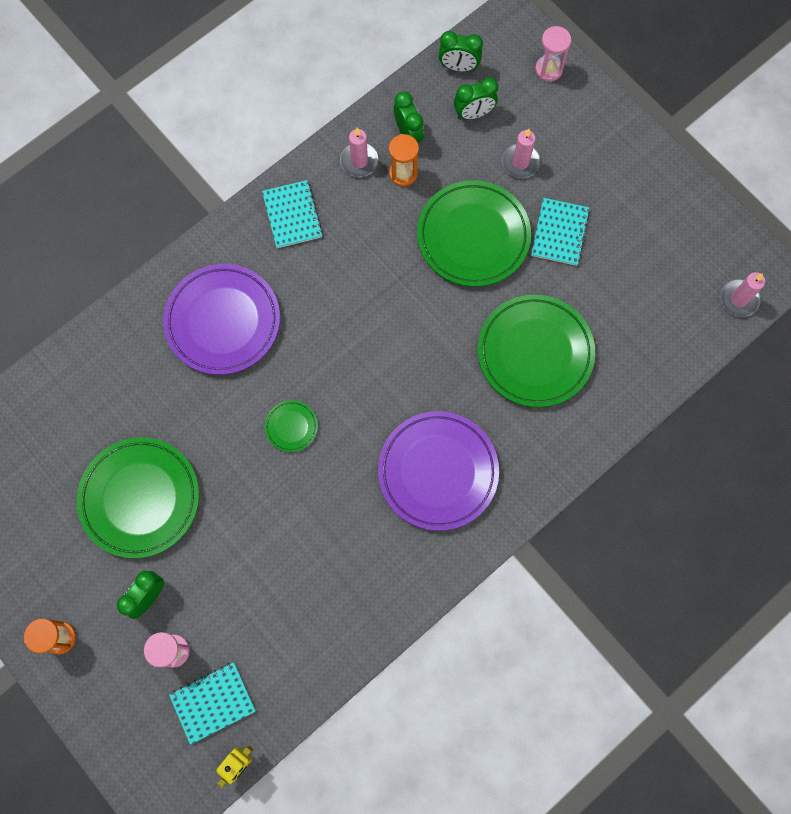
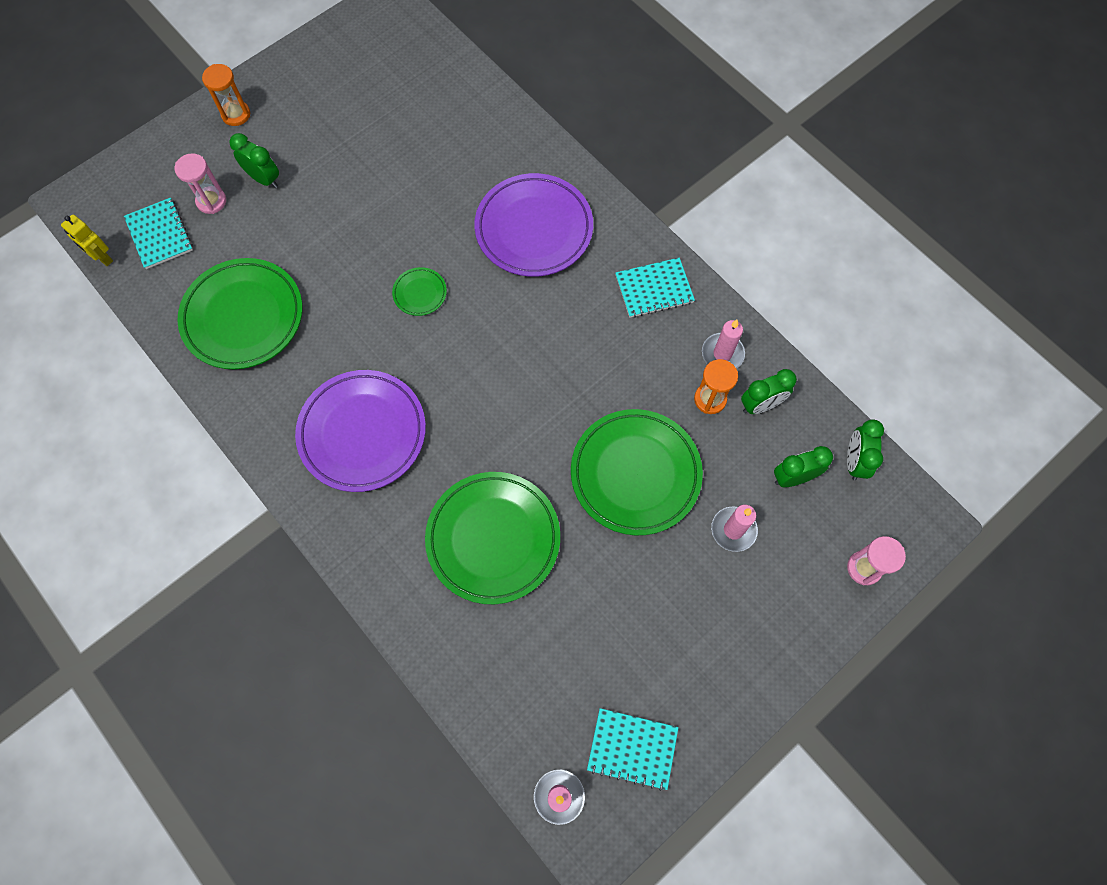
camera: 90 degrees right, 5 degrees down
(140, 498) = (357, 168): green plate -> green plate (243, 317)
(474, 114) = (793, 477): green clock -> green clock turned 90 degrees clockwise
(559, 232) = (643, 573): turquoise notebook -> turquoise notebook (632, 748)

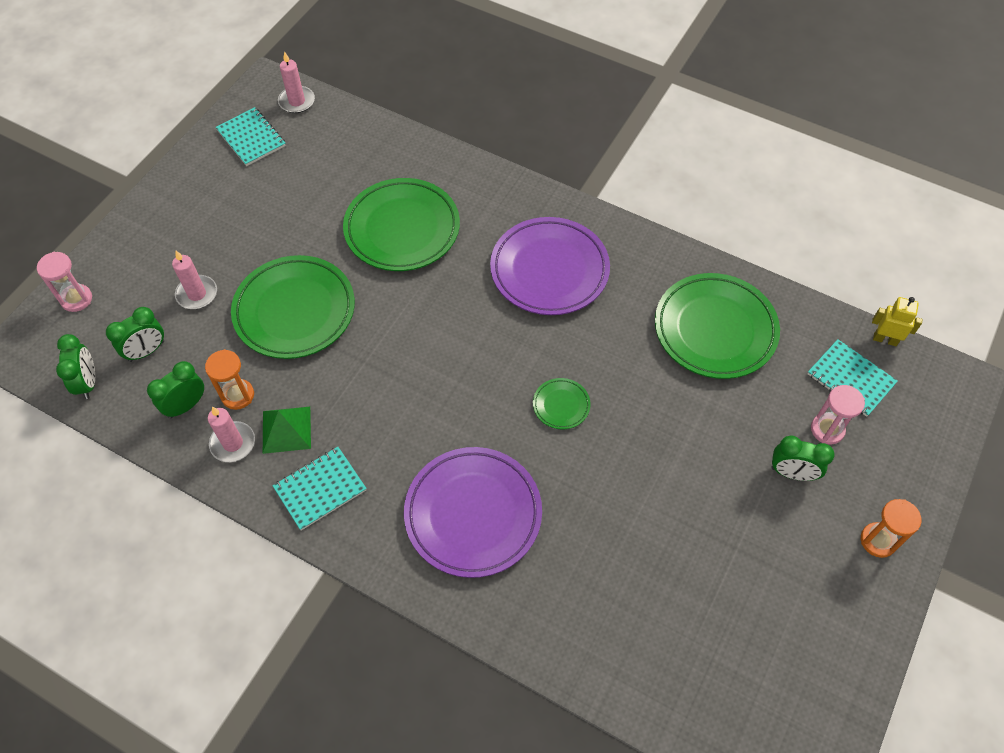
camera: 160 degrees right, 10 degrees down
(632, 748) = (251, 138): turquoise notebook -> turquoise notebook turned 60 degrees clockwise
(671, 351) = (286, 429): none -> green pyramid

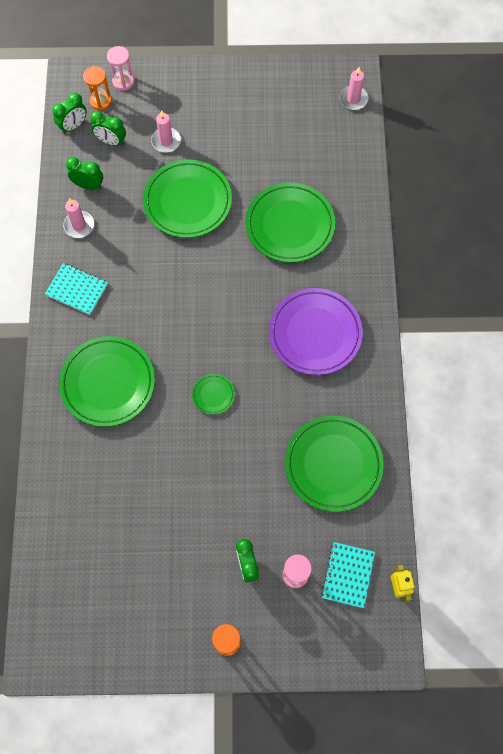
camera: 60 degrees right, 10 degrees up
(238, 395) = (111, 208): orange hourglass -> orange hourglass (100, 101)
(251, 138) = (303, 93): turquoise notebook -> none
(286, 429) = (104, 248): green pyramid -> none
(473, 514) = (108, 383): purple plate -> green plate

